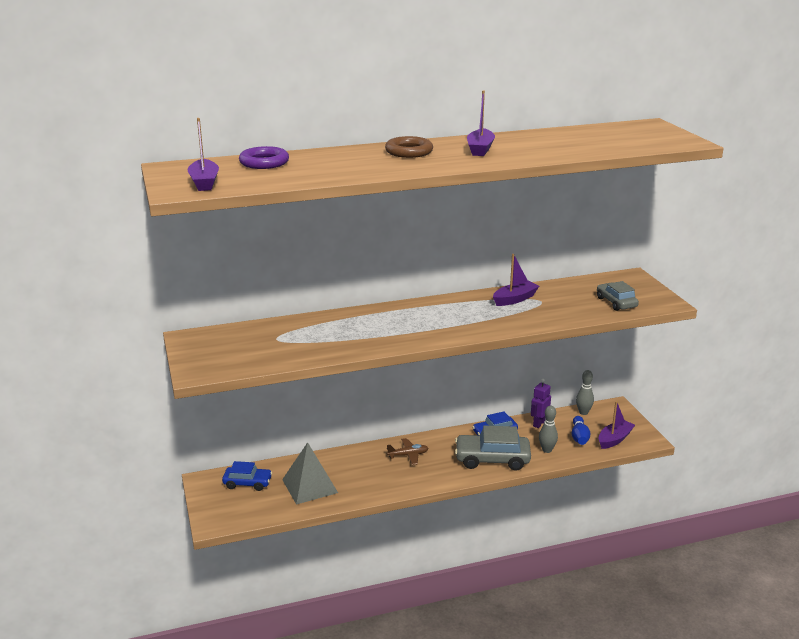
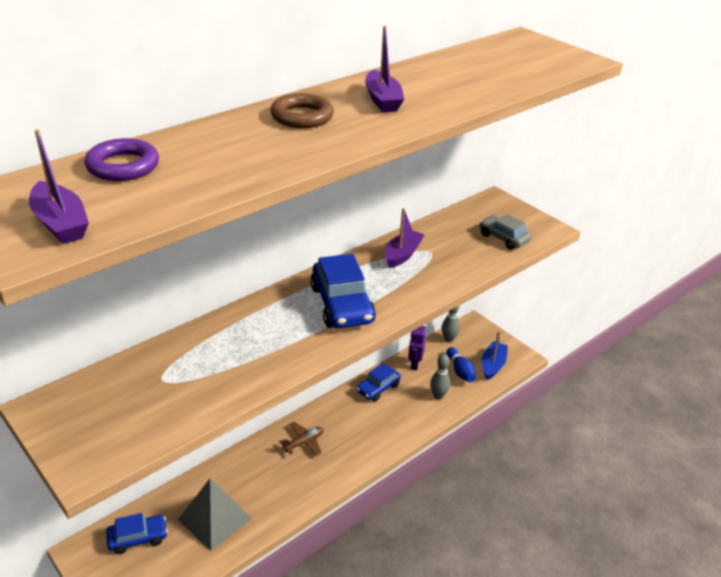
camera: 25 degrees left, 10 degrees up
(439, 321) = (342, 305): none -> blue car
(492, 459) = (392, 423): grey car -> none
(614, 439) = (493, 365): purple boat -> blue boat

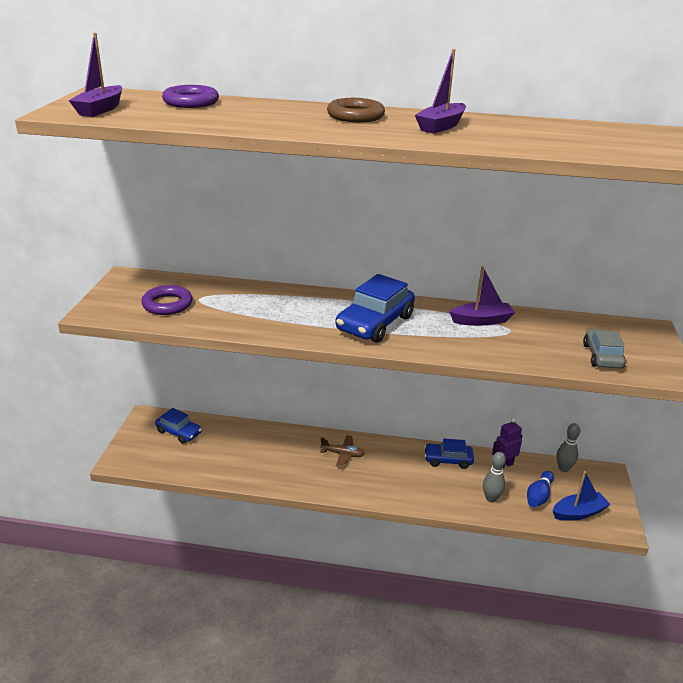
camera: 50 degrees right, 5 degrees down
(144, 407) = (167, 304): none -> purple ring
(214, 519) = (228, 454): grey pyramid -> none

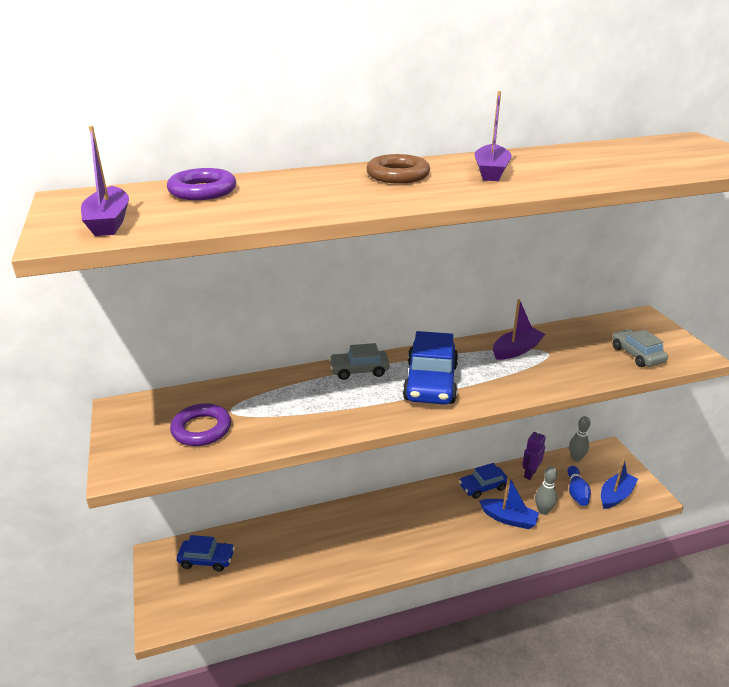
camera: 25 degrees left, 0 degrees up
(324, 299) = (359, 370): none -> grey car
(343, 454) = (389, 518): brown plane -> none
(451, 493) = (509, 519): none -> blue boat

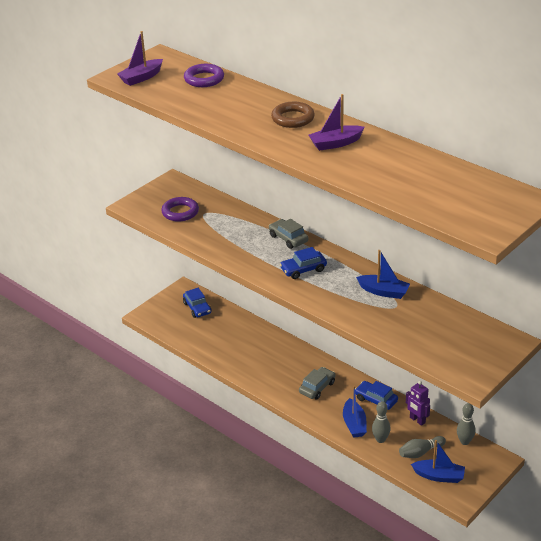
camera: 60 degrees right, 5 degrees up
(430, 382) = (303, 269): blue car -> blue car, size x0.61
(516, 350) = (383, 292): purple boat -> blue boat
(530, 473) = (417, 420): purple robot -> purple robot turned 135 degrees counterclockwise
(576, 492) = (420, 452): blue bowling pin -> grey bowling pin
(637, 355) = (439, 348): grey car -> grey car (317, 387)

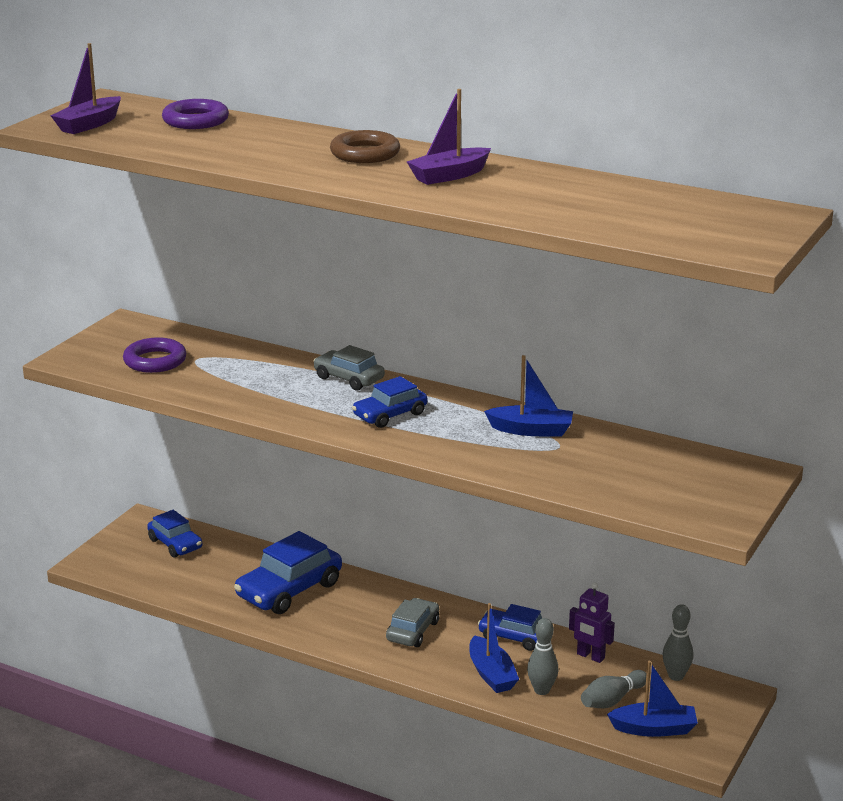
camera: 15 degrees left, 10 degrees down
(253, 349) = (289, 590): none -> blue car

